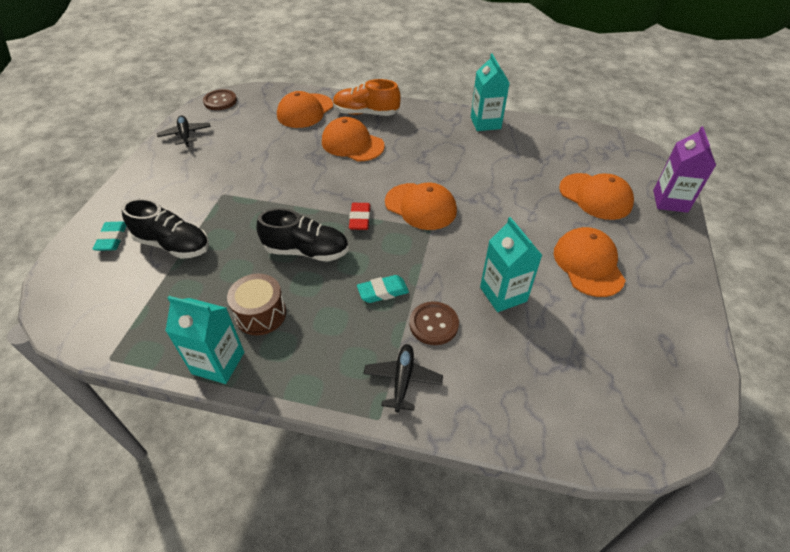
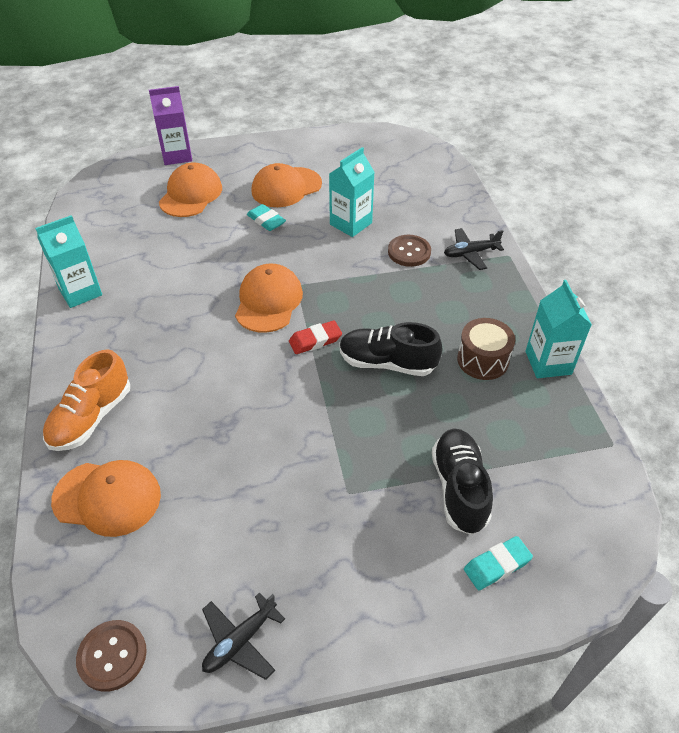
camera: 115 degrees left, 0 degrees up
(306, 251) = (387, 363): black shoe -> black shoe turned 60 degrees counterclockwise
(352, 144) = (176, 402): orange cap -> none
(366, 113) = (91, 417): orange shoe -> orange shoe turned 45 degrees clockwise
(383, 291) = (398, 291): turquoise eraser -> turquoise eraser (266, 221)

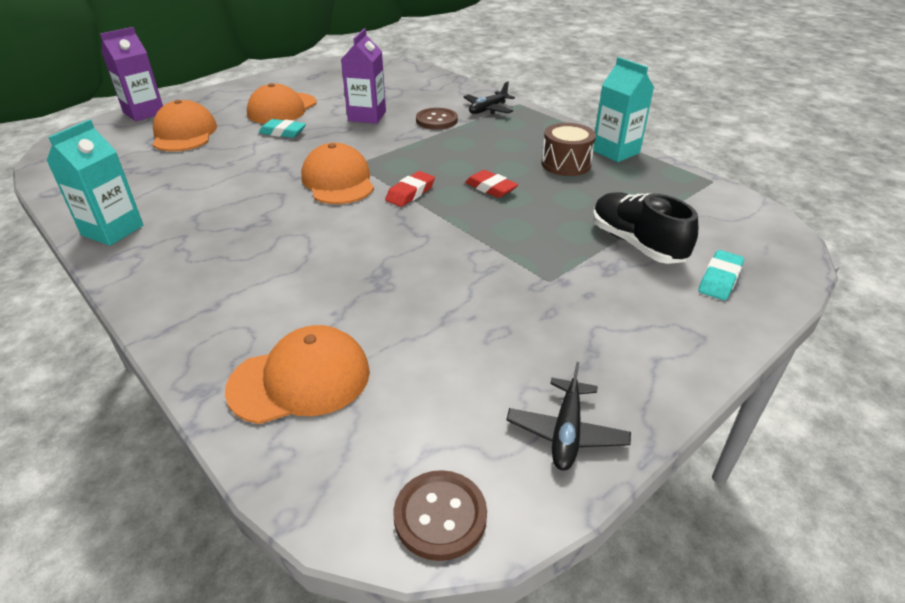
camera: 30 degrees left, 10 degrees down
(91, 417) = (217, 322): orange shoe -> none
(351, 223) = (367, 116): turquoise carton -> purple carton
(387, 363) = (490, 188): black shoe -> red eraser

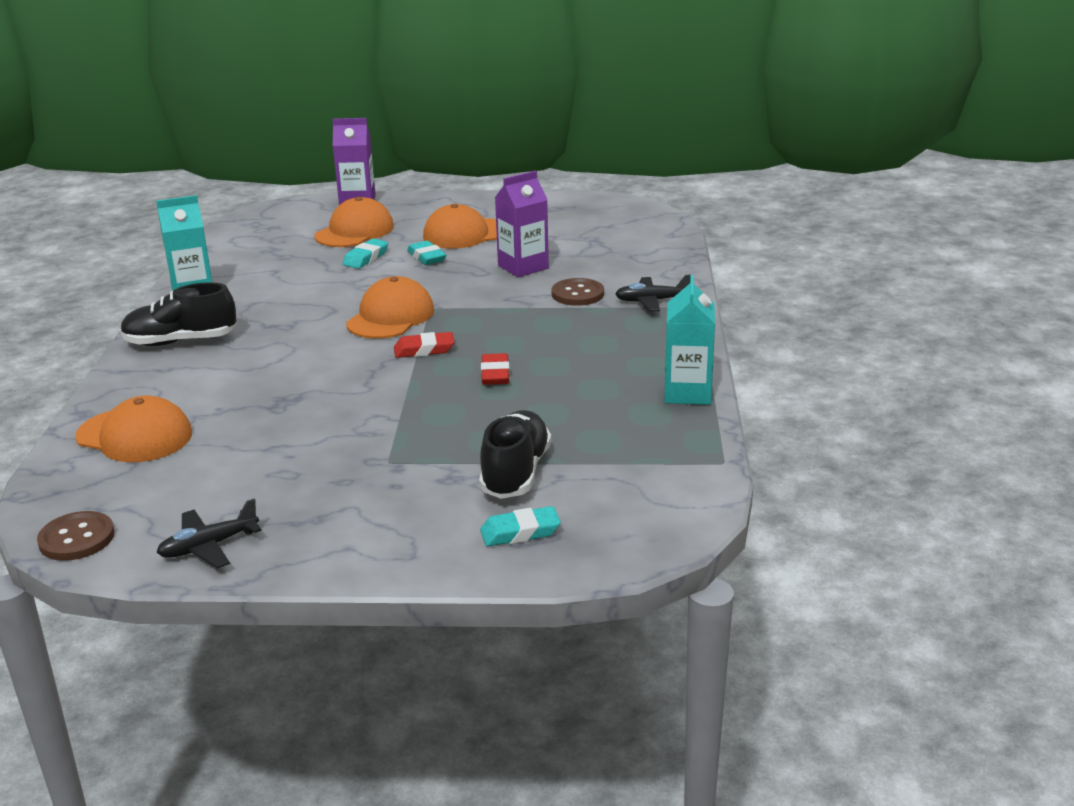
camera: 45 degrees right, 10 degrees down
(182, 275) = (181, 341): none -> black shoe
(233, 148) = (366, 258): none -> turquoise eraser
(566, 164) = (609, 383): brown drum -> none

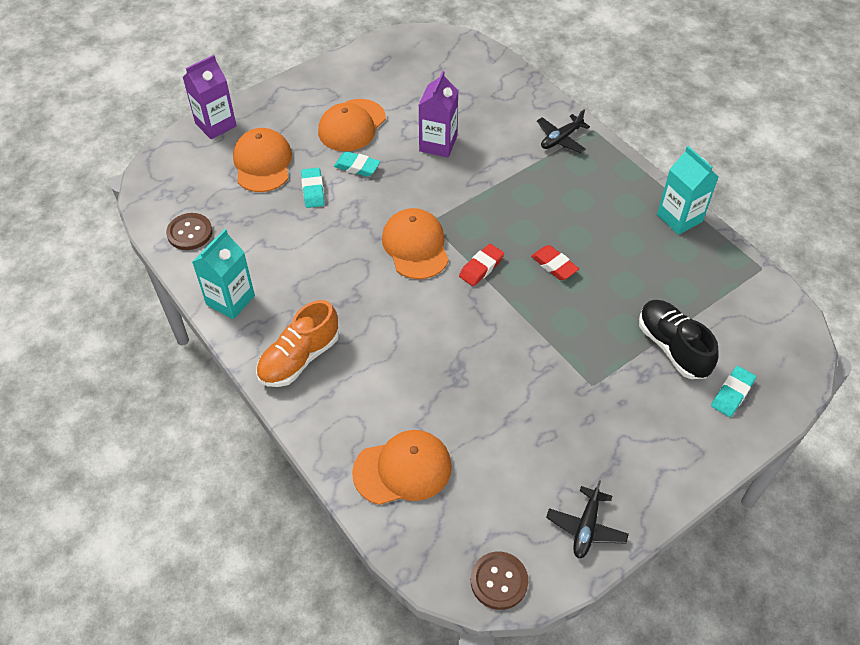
camera: 40 degrees left, 25 degrees up
(181, 341) = (299, 358): black shoe -> orange shoe
(577, 294) = (508, 155): brown button -> brown button (190, 233)

